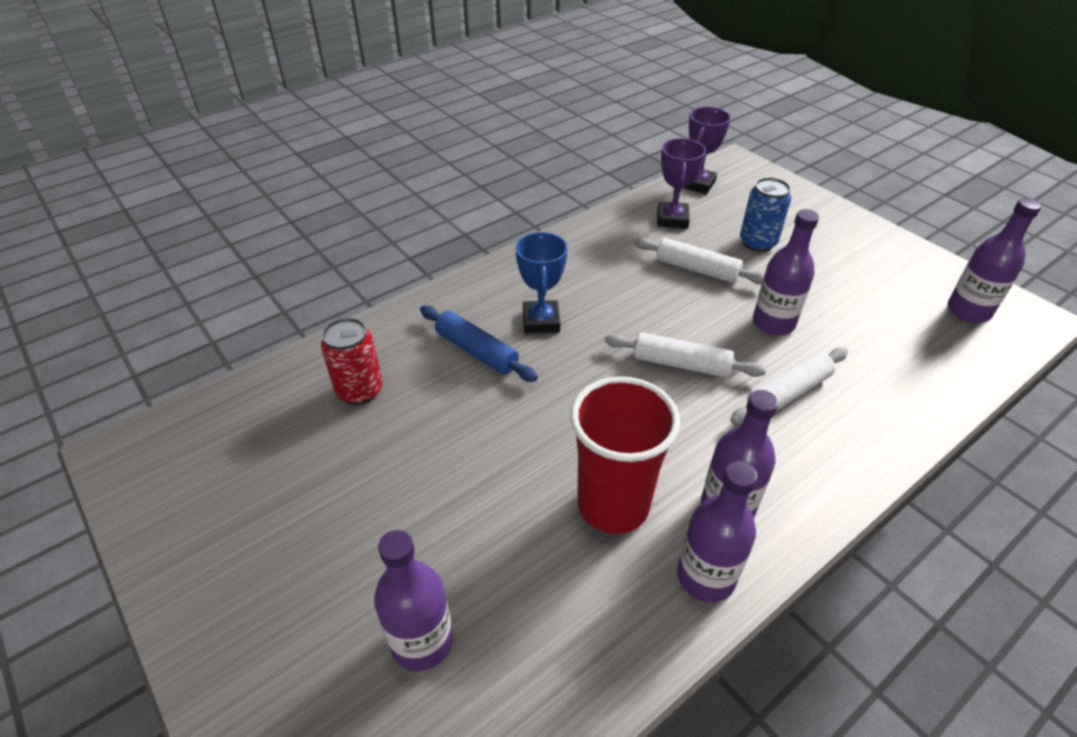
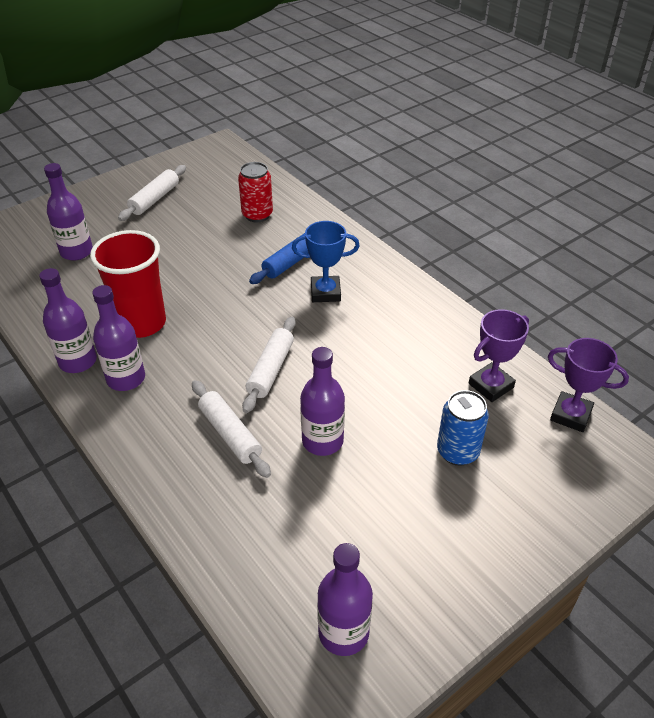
camera: 90 degrees right, 0 degrees up
(672, 219) = (491, 385): purple trophy -> purple trophy turned 45 degrees counterclockwise
(697, 269) = (403, 395): white rolling pin -> white rolling pin (155, 199)

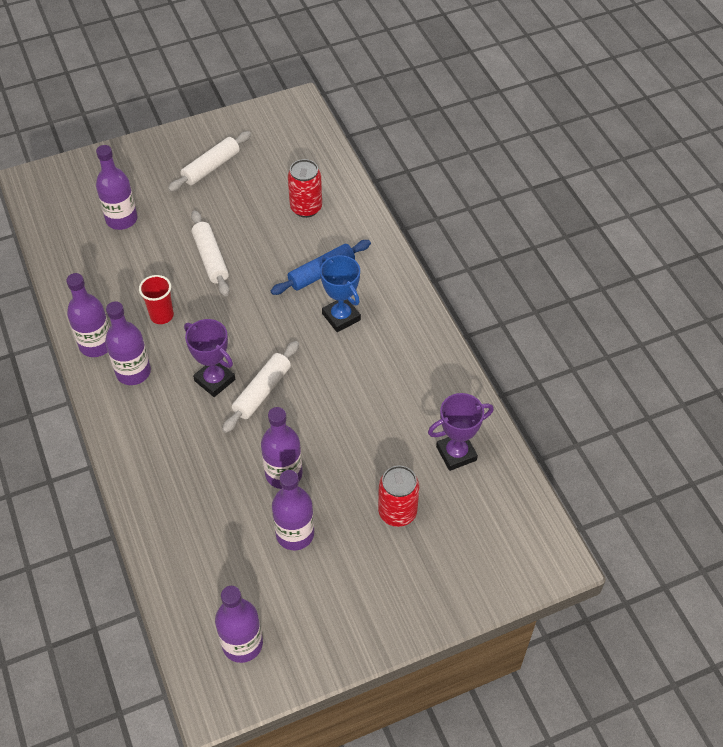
camera: 15 degrees right, 10 degrees up
(142, 323) = (161, 315): red cup -> red cup, size x0.53
(230, 434) = (207, 448): white rolling pin -> white rolling pin (211, 258)
(325, 292) = (341, 317): blue trophy -> blue trophy turned 45 degrees clockwise
(358, 497) = (295, 534): none -> purple bottle
(457, 452) = (397, 512): blue can -> red can
(570, 415) = (516, 500): purple trophy -> purple trophy (215, 380)

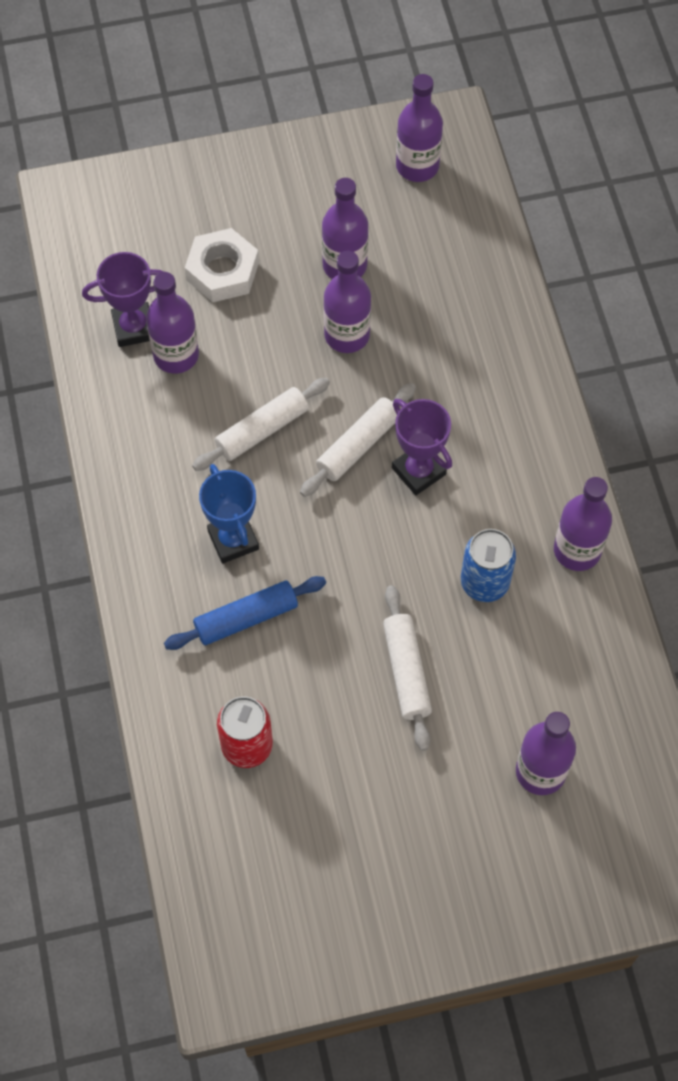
camera: 170 degrees left, 10 degrees up
(133, 372) = (526, 500): purple bottle -> purple bottle (176, 355)
(161, 315) = (484, 582): red cup -> blue can
(211, 167) = (389, 860): white rolling pin -> white rolling pin (262, 430)
(397, 512) = (222, 271): red can -> white nut

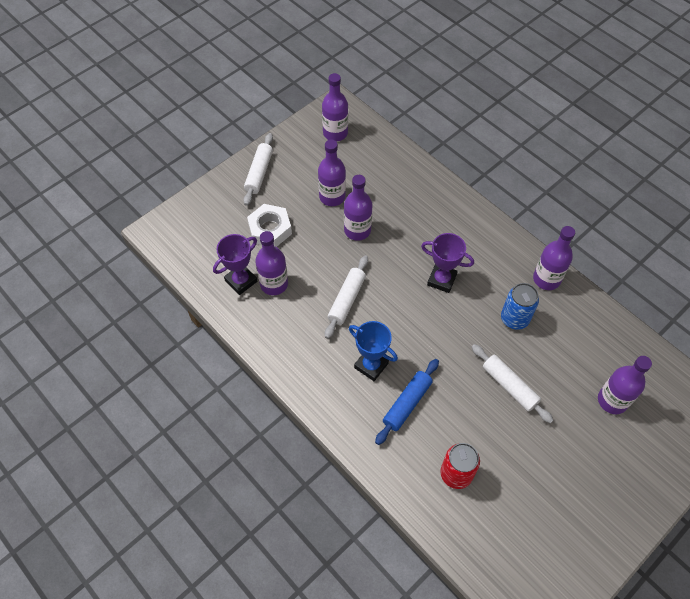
camera: 30 degrees left, 5 degrees down
(358, 445) = (402, 282): white rolling pin -> white rolling pin (259, 173)

